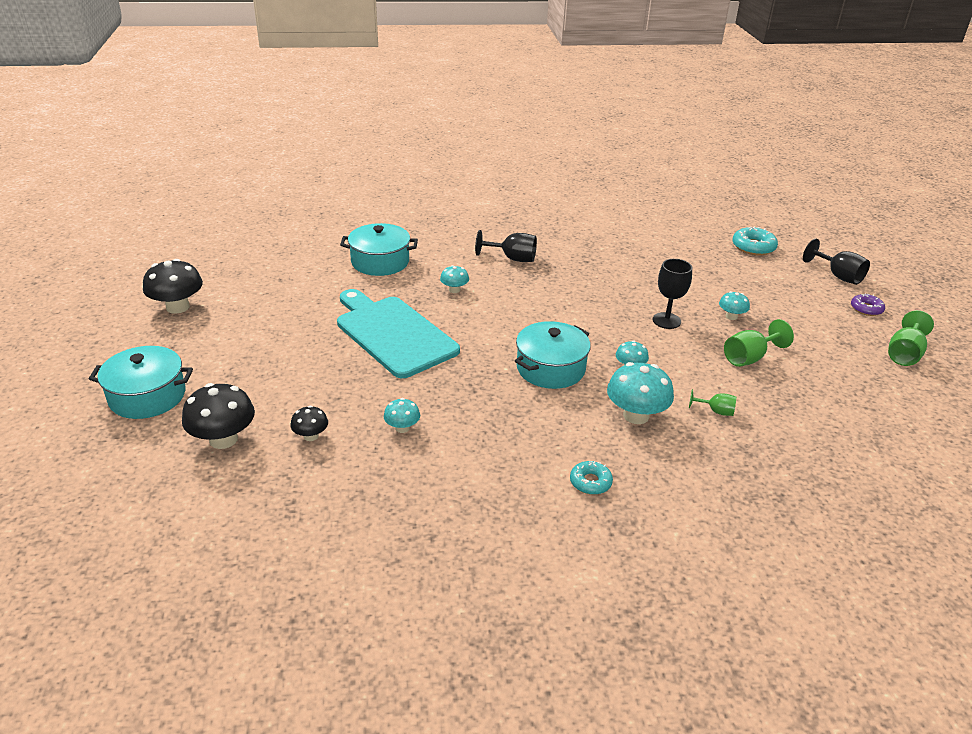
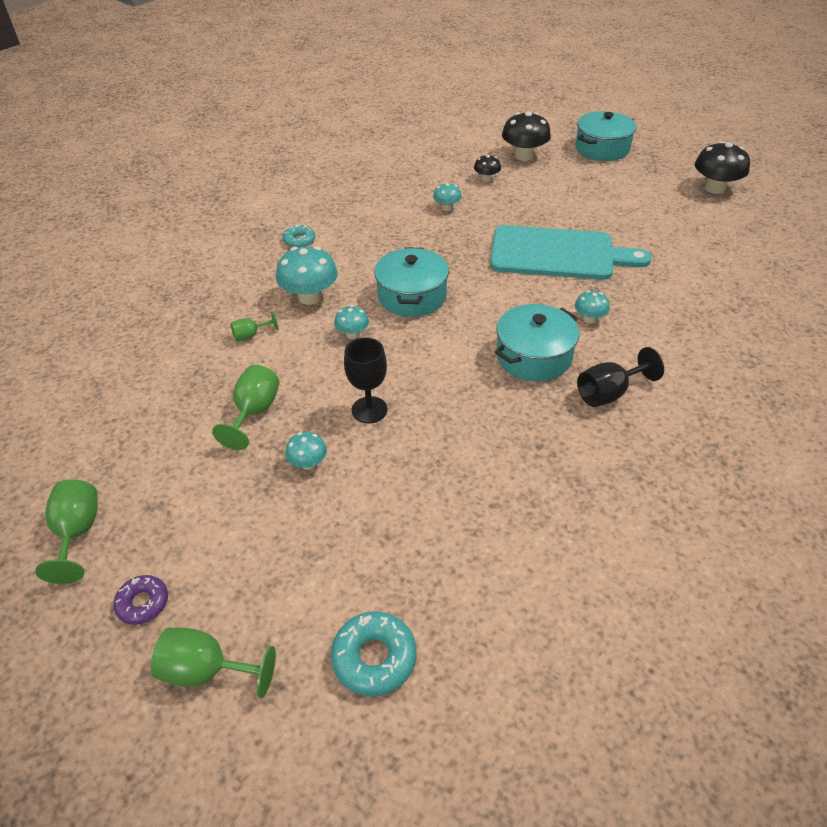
camera: 140 degrees right, 10 degrees up
(380, 262) = (695, 306): turquoise pot -> turquoise pot (534, 356)
(838, 276) = (207, 671): black goblet -> green goblet

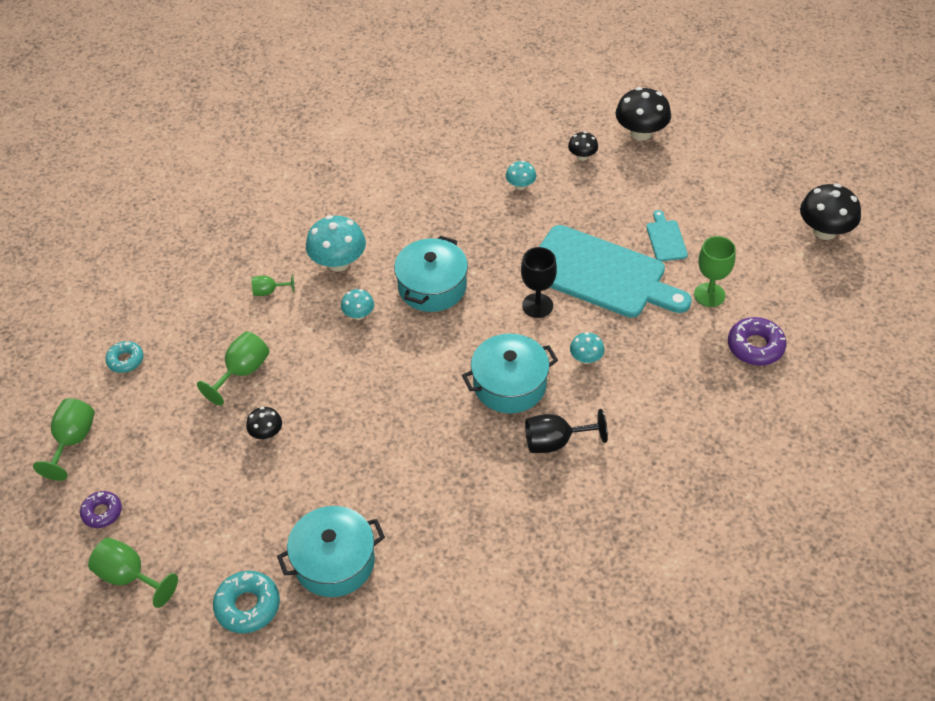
camera: 20 degrees right, 5 degrees up
(299, 240) = (356, 191): turquoise donut -> turquoise donut (125, 360)
(308, 463) = (266, 433): turquoise mushroom -> black mushroom
(369, 410) = (338, 397): black goblet -> black goblet (537, 305)
(594, 219) = (666, 239): none -> turquoise cutting board
(602, 149) = (734, 143): turquoise pot -> turquoise pot (334, 562)
(659, 249) = (709, 295): none -> green goblet
(725, 276) = (755, 346): none -> purple donut

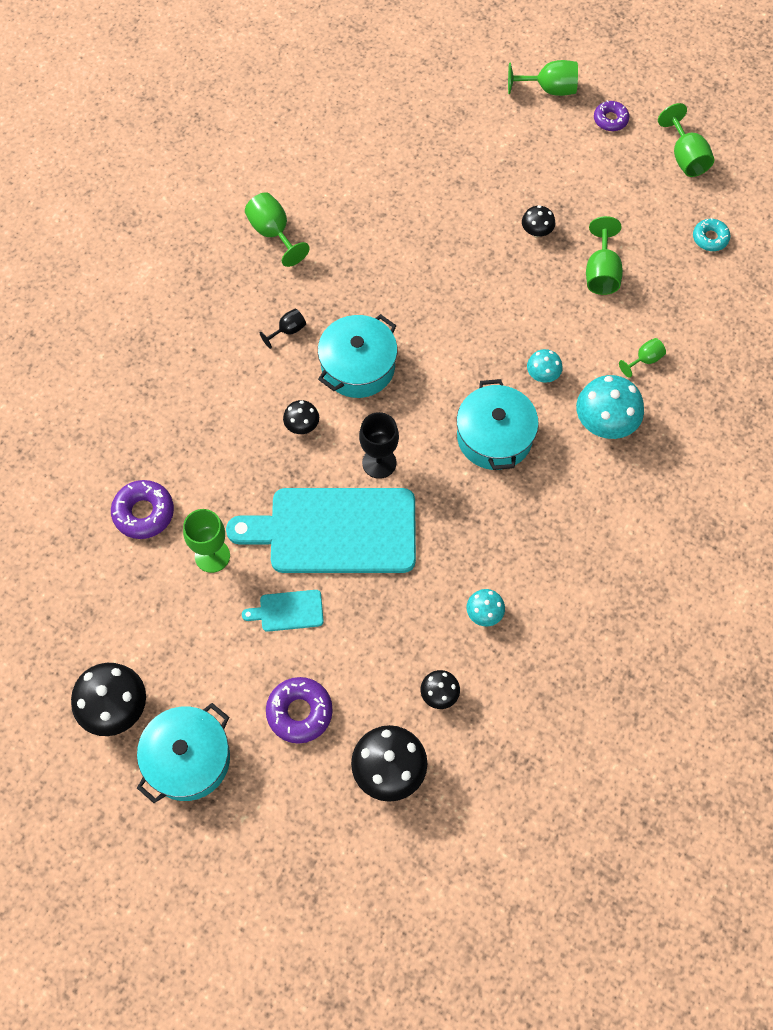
camera: 150 degrees right, 15 degrees up
(248, 606) = (448, 108): turquoise donut -> none
(334, 562) = (407, 162): turquoise pot -> turquoise pot (188, 759)
(518, 546) = (273, 233): none -> green goblet
(555, 442) = (288, 331): black goblet -> black goblet, size x0.59
(586, 358) = (302, 425): turquoise mushroom -> black mushroom
(666, 239) = (288, 611): turquoise cutting board -> turquoise cutting board turned 120 degrees clockwise
(687, 181) = (299, 712): none -> purple donut

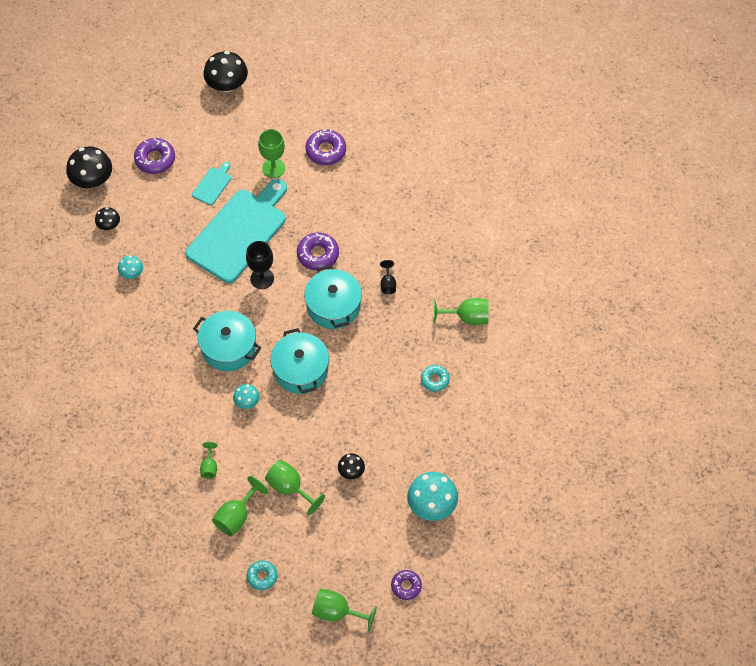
camera: 125 degrees right, 5 degrees down
(188, 759) = (174, 101): turquoise pot -> turquoise pot (300, 370)
(302, 425) = (318, 254): black mushroom -> purple donut
(372, 219) = (435, 380): none -> turquoise donut
(549, 89) = (463, 564): green goblet -> green goblet (236, 516)
(605, 422) = (188, 414): turquoise mushroom -> turquoise mushroom (432, 505)

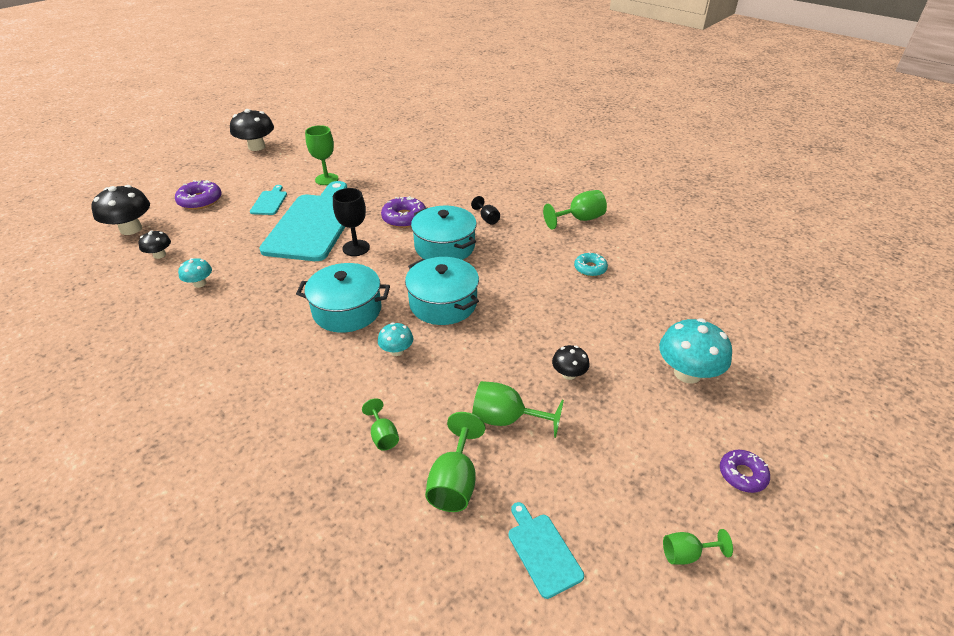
camera: 25 degrees left, 20 degrees down
(262, 576) = (542, 551): turquoise donut -> turquoise cutting board
(326, 151) = (370, 160): purple donut -> none
(337, 612) = (686, 554): green goblet -> green goblet, size x0.59

